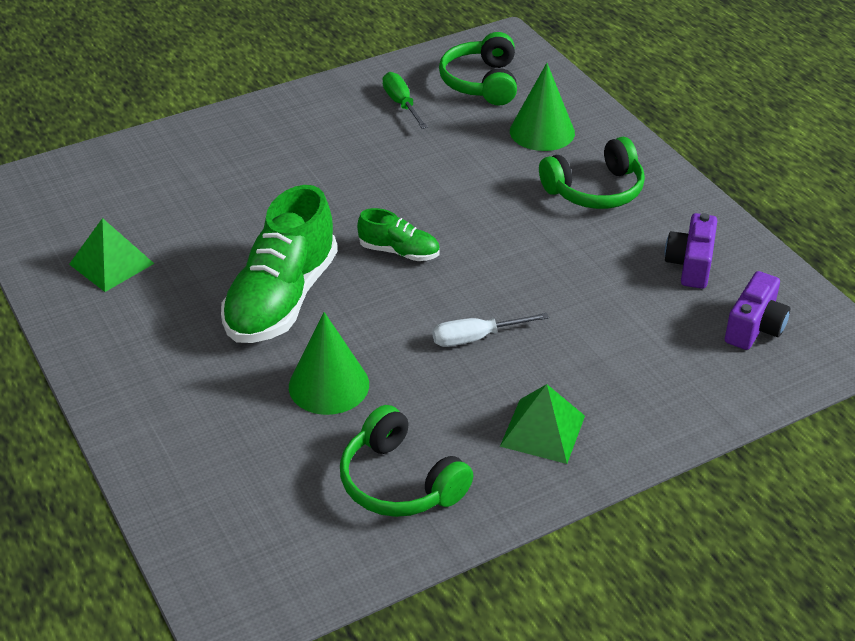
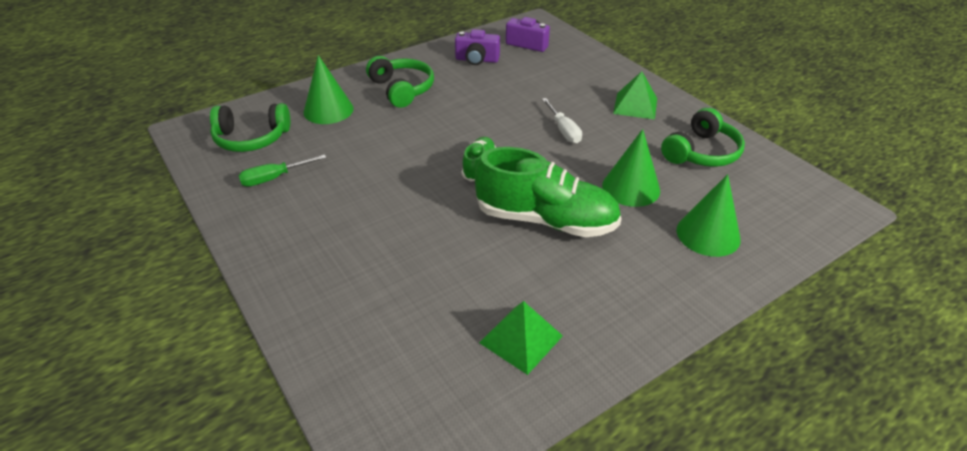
camera: 95 degrees left, 0 degrees up
(217, 441) = (708, 234): none -> green cone

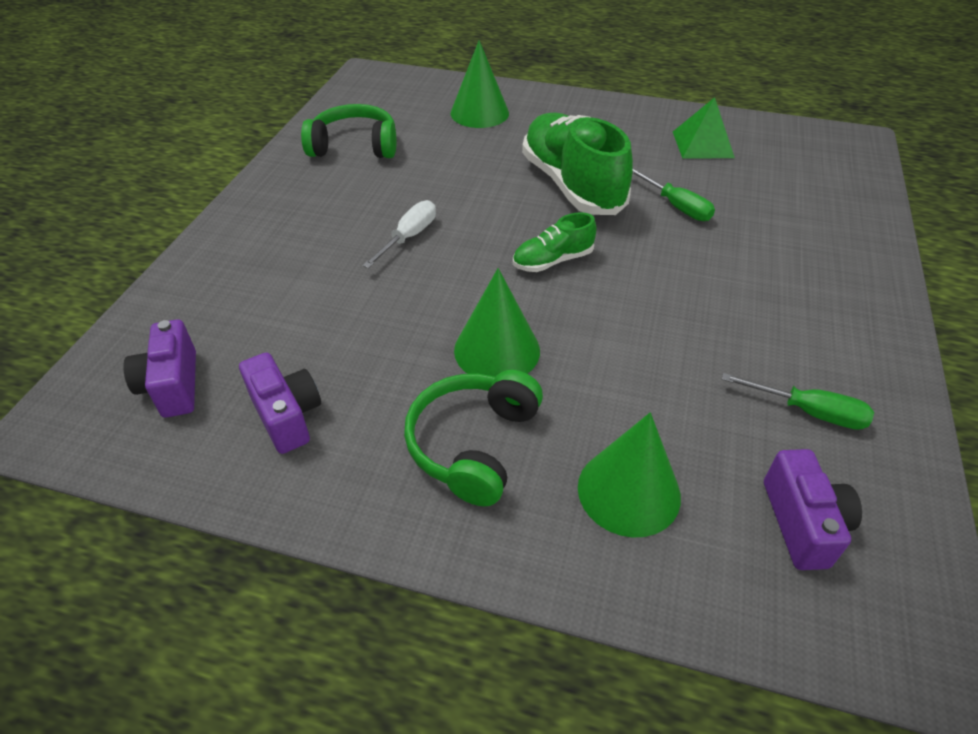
camera: 130 degrees left, 5 degrees up
(251, 138) = (802, 523): green headphones -> purple camera
(462, 253) = (676, 206): none -> green screwdriver
(631, 188) = (463, 162): green cone -> green cone (497, 350)
(635, 106) = (295, 211): green pyramid -> none

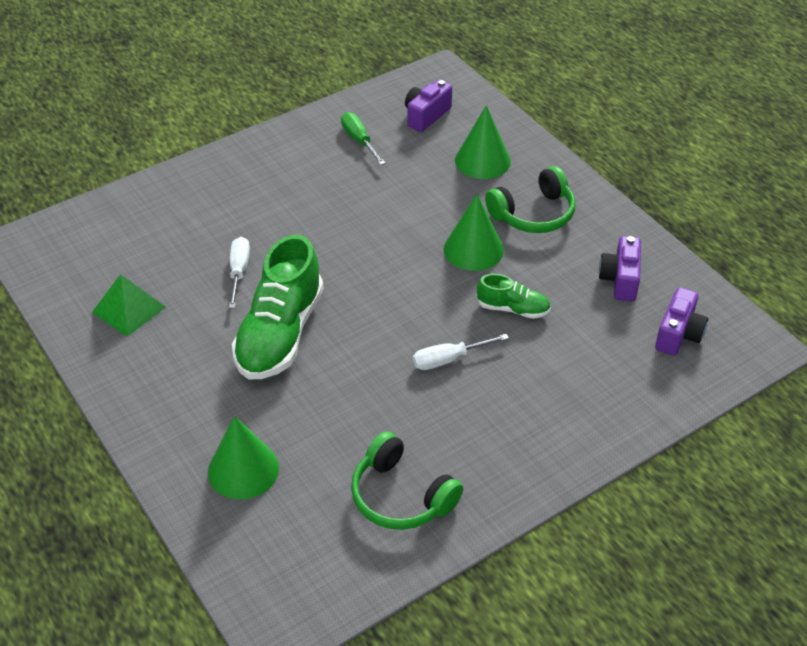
camera: 140 degrees left, 0 degrees up
(552, 261) = (374, 282): green shoe -> green shoe (513, 309)
(676, 206) = (239, 271): green screwdriver -> white screwdriver

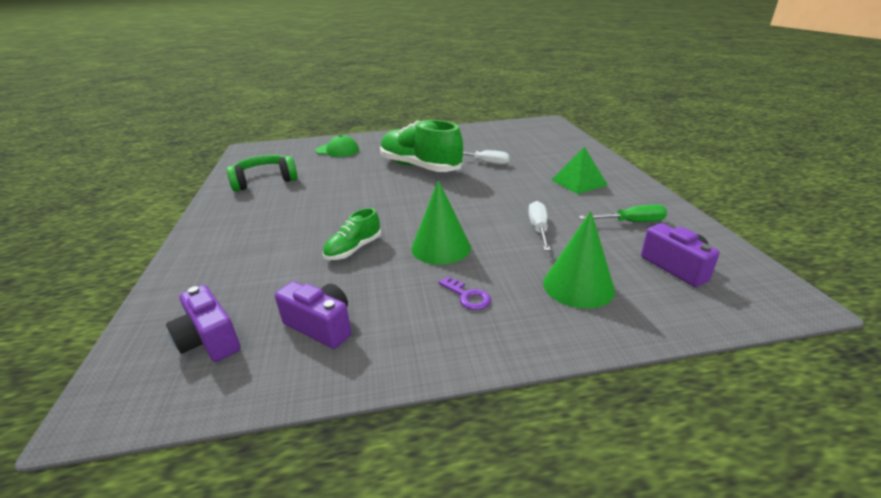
camera: 115 degrees right, 15 degrees down
(129, 309) = (476, 137): green pyramid -> green pyramid (579, 182)
(243, 469) = (337, 150): green cone -> green cap
(448, 359) = (337, 212): white screwdriver -> white screwdriver (538, 228)
(533, 214) = (467, 296): green headphones -> purple key

